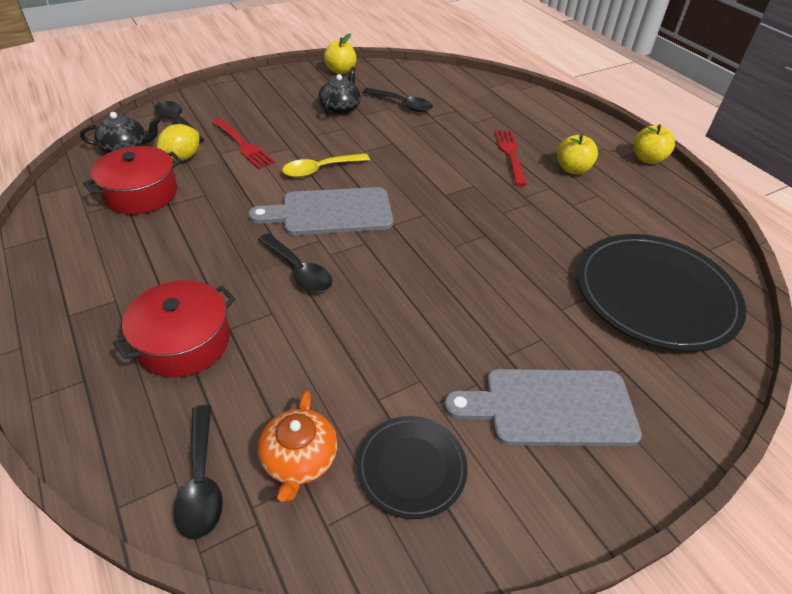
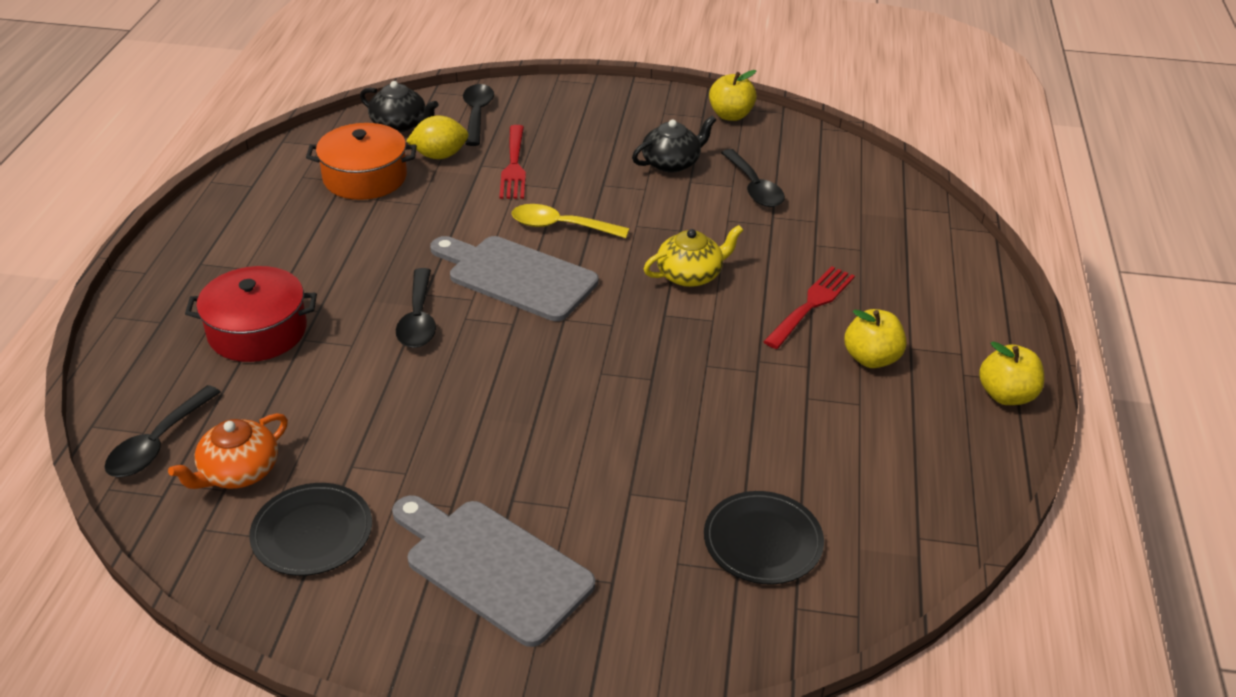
camera: 40 degrees right, 5 degrees down
(141, 193) = (365, 177): red pot -> orange pot
(430, 166) = (690, 275): none -> yellow teapot
(655, 294) = (763, 541): black plate -> black plate, size x0.52

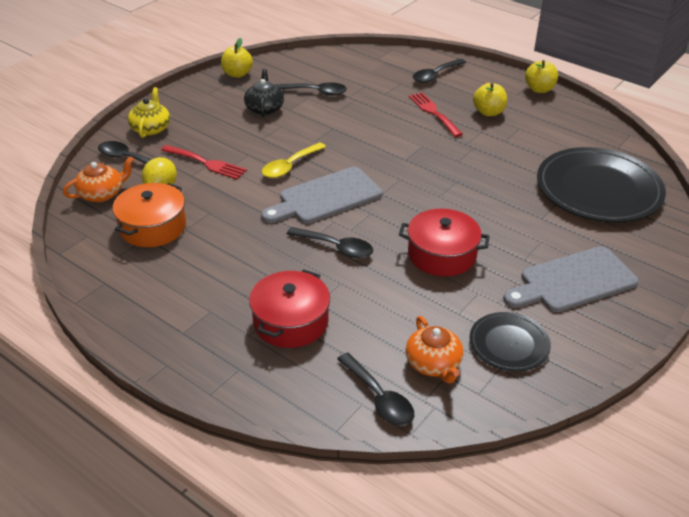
camera: 60 degrees left, 0 degrees up
(400, 124) = (102, 194): black teapot -> orange teapot
(466, 414) = (442, 254): none -> red pot
(690, 275) = (377, 139): yellow teapot -> yellow teapot (151, 128)
(763, 541) = (598, 189): black plate -> black plate, size x1.92
(921, 275) = (435, 75): none -> black spoon

